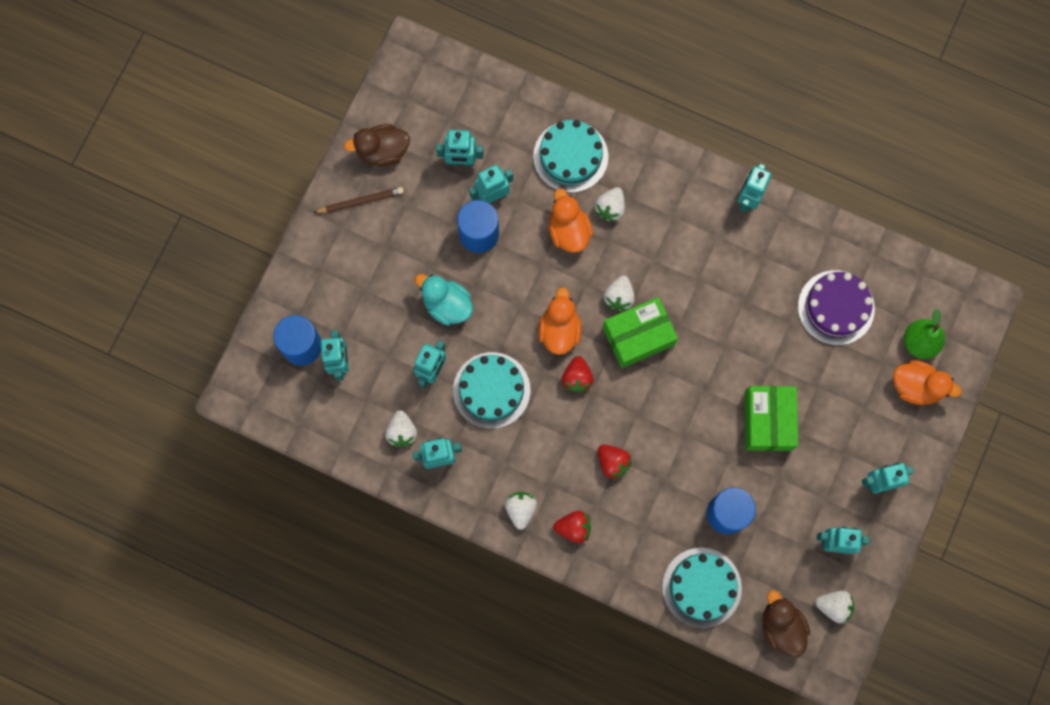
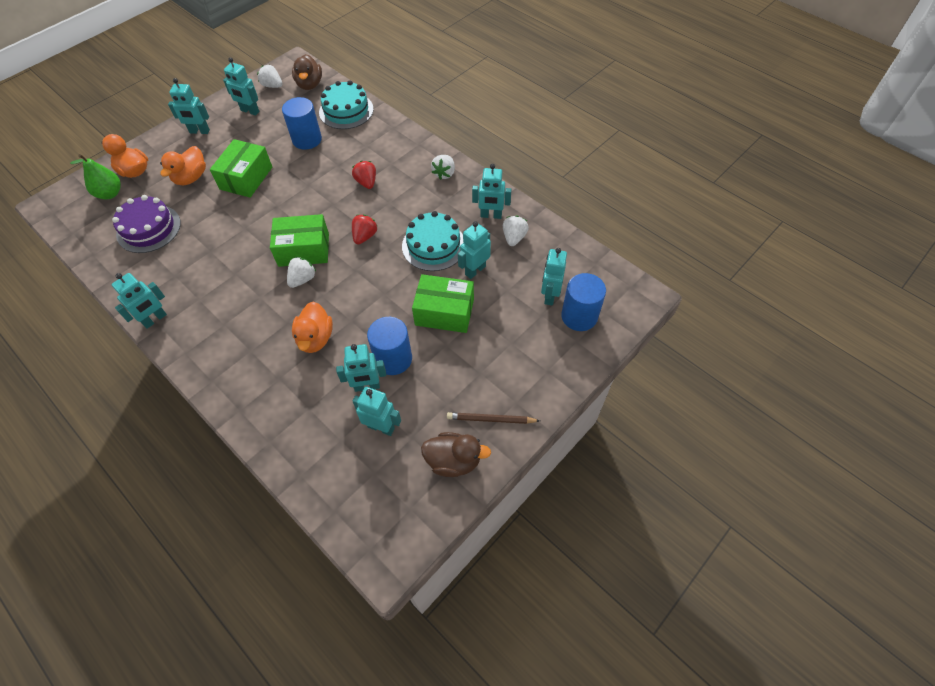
camera: 160 degrees left, 20 degrees down
(447, 305) = (444, 312): turquoise duck -> green box
(559, 330) = (361, 270): orange duck -> orange duck (191, 178)
(570, 156) = (279, 400): turquoise cake -> none
(573, 528) = (412, 156): red strawberry -> none
(610, 208) = (270, 346): white strawberry -> none

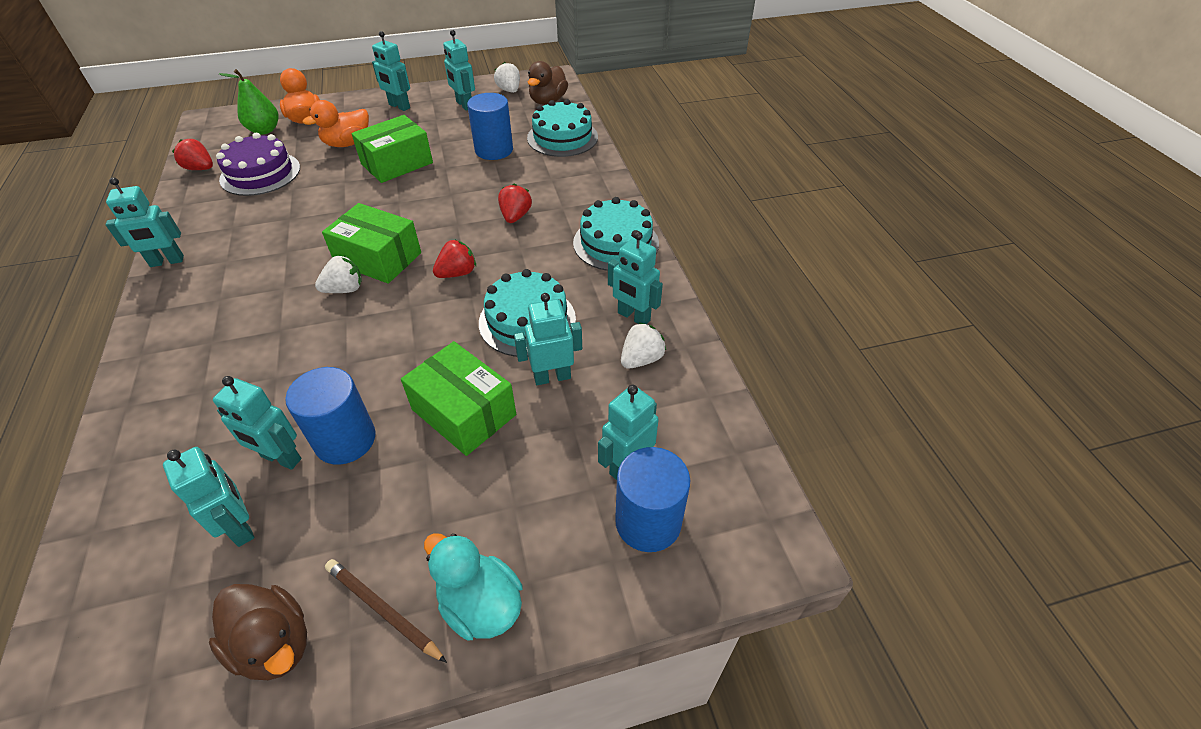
camera: 30 degrees right, 10 degrees down
(94, 245) = (200, 168): none -> red strawberry
(315, 338) = (288, 364): orange duck -> none
(444, 174) = (616, 243): white strawberry -> turquoise cake
(533, 392) = (480, 604): none -> turquoise duck

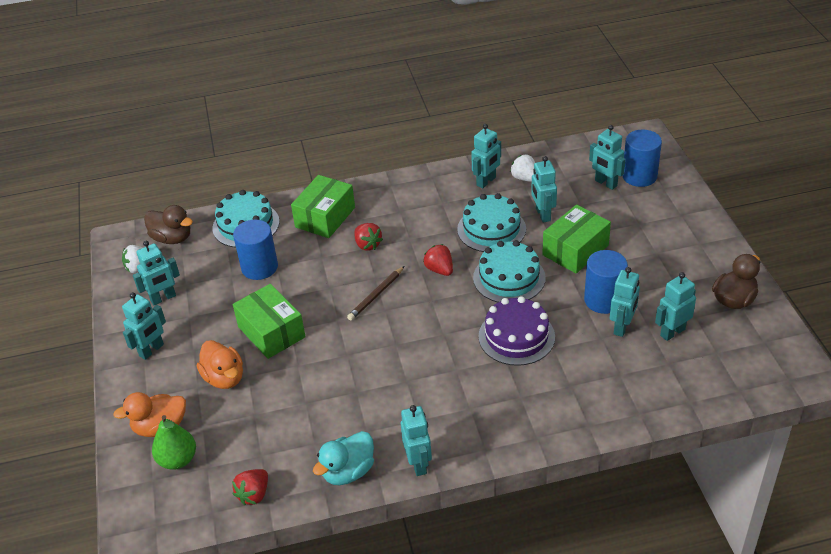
camera: 85 degrees left, 5 degrees down
(260, 173) = (273, 436): purple cake -> purple cake (516, 336)
(345, 289) = (458, 331): white strawberry -> none
(378, 258) = (419, 318): green box -> green box (325, 217)
(383, 610) = (707, 264): brown pencil -> brown pencil (376, 295)
(480, 604) = (696, 230): turquoise duck -> turquoise duck (348, 472)
(515, 216) = (367, 245): red strawberry -> red strawberry turned 135 degrees counterclockwise
(616, 243) = (406, 190): turquoise cake -> turquoise cake (509, 278)

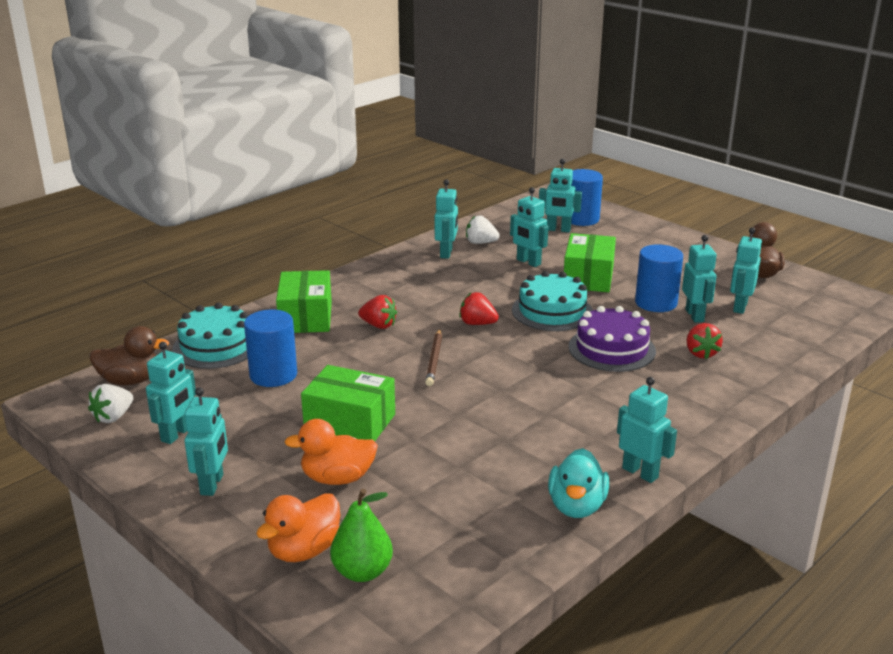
camera: 35 degrees left, 15 degrees down
(224, 378) = (337, 478): orange duck -> orange duck turned 150 degrees clockwise
(254, 494) = (495, 567): red strawberry -> red strawberry (701, 353)
(491, 229) = (492, 283): turquoise cake -> none

